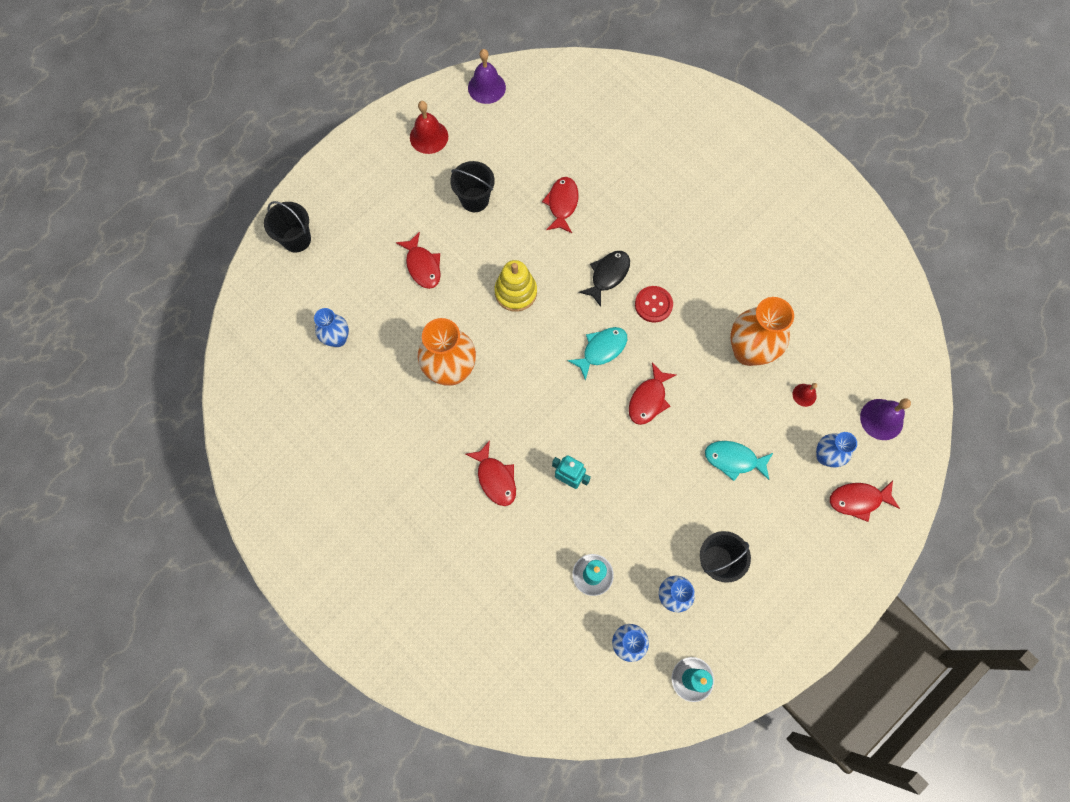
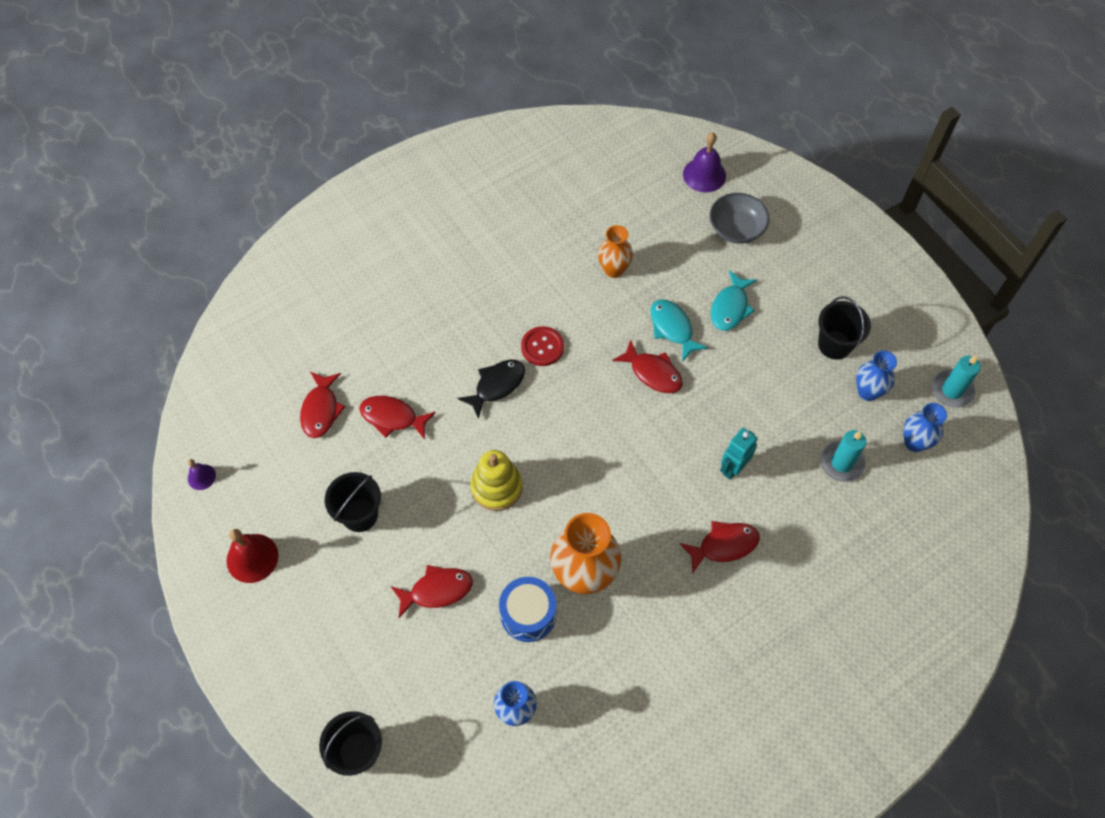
camera: 80 degrees left, 10 degrees down
(413, 334) = (528, 614): none -> blue drum
(486, 87) = (201, 477): purple bell -> purple bell, size x0.56
(601, 350) = (587, 408): turquoise fish -> turquoise fish (672, 328)
(608, 275) = (496, 386): black fish -> black fish turned 90 degrees clockwise
(748, 351) = (613, 270): orange vase -> orange vase, size x0.58
(804, 395) = (669, 232): red bell -> none
(825, 456) = (736, 229): blue vase -> grey bowl
(858, 500) = (783, 212): red fish -> red fish (321, 410)

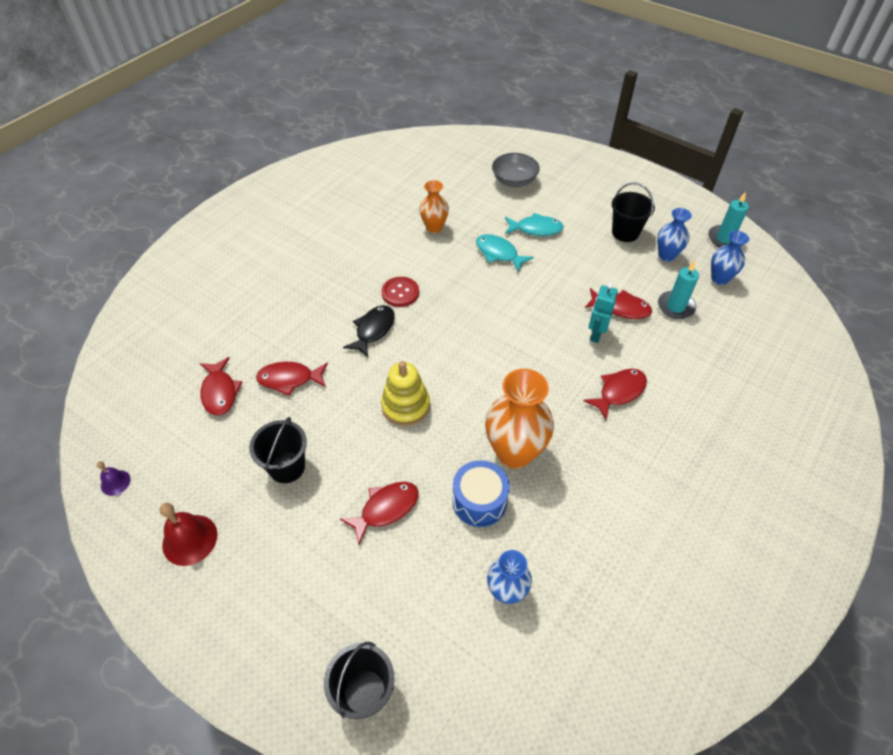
camera: 20 degrees left, 10 degrees down
(652, 373) = (498, 286): red fish -> red fish (620, 308)
(704, 175) = (474, 155): purple bell -> none
(730, 307) = (536, 229): turquoise fish -> turquoise fish turned 90 degrees counterclockwise

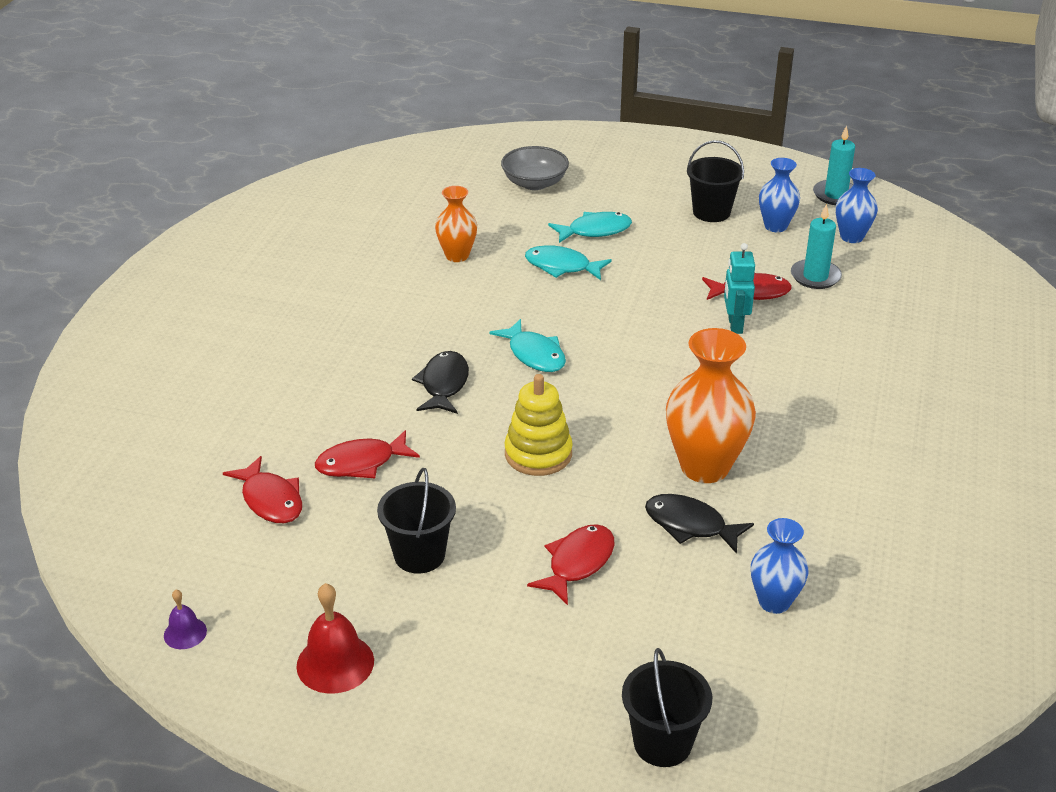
camera: 20 degrees left, 15 degrees down
(400, 293) = (455, 336): red button -> none
(444, 321) = (534, 354): none -> turquoise fish
(479, 501) = (690, 525): blue drum -> black fish
(619, 392) = (795, 377): red fish -> none

